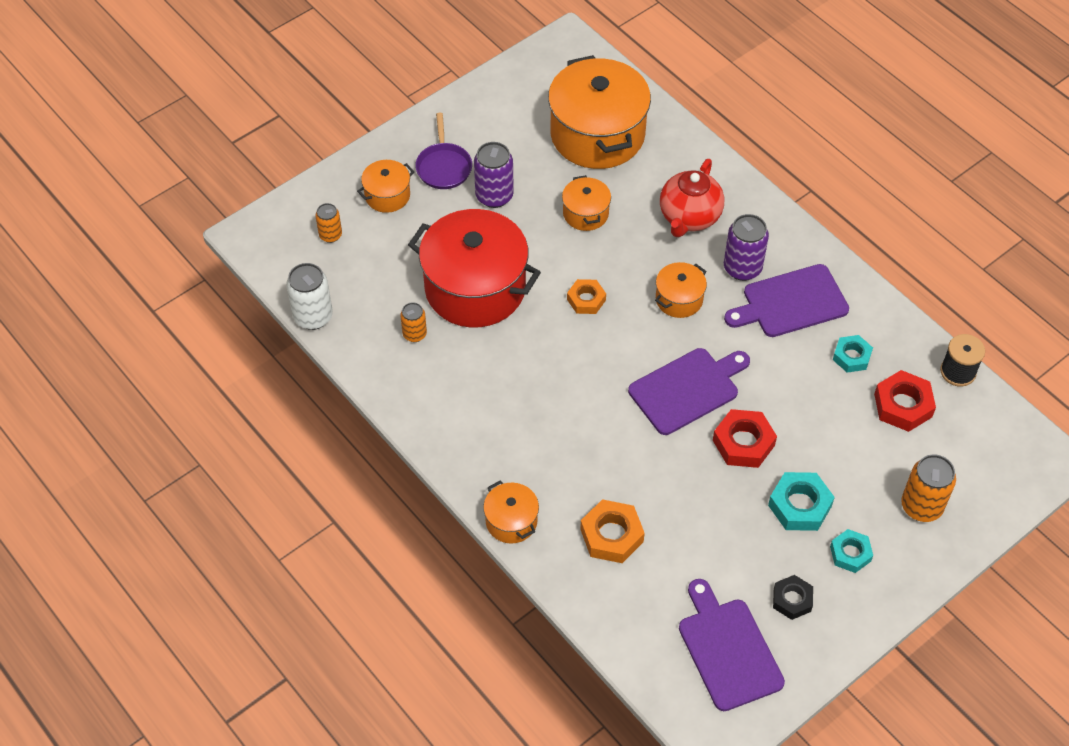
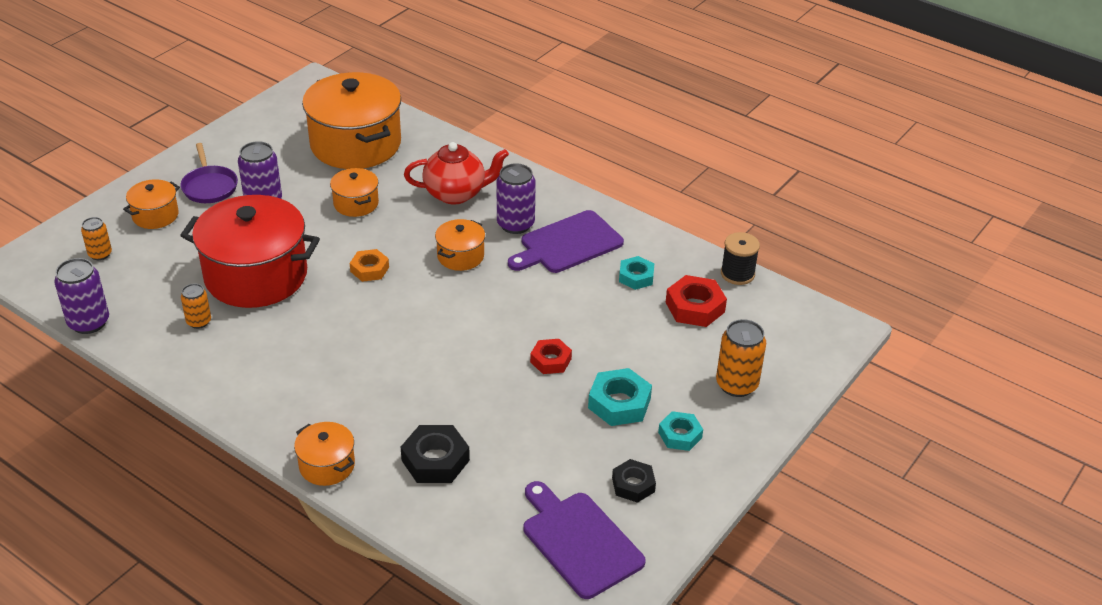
camera: 15 degrees left, 15 degrees down
(313, 316) = (89, 322): white can -> purple can
(611, 535) = (435, 460): orange nut -> black nut
(687, 389) = (485, 325): purple cutting board -> none
(689, 217) = (456, 193): red teapot -> red teapot turned 105 degrees counterclockwise
(743, 443) = (550, 360): red nut -> red nut, size x0.66

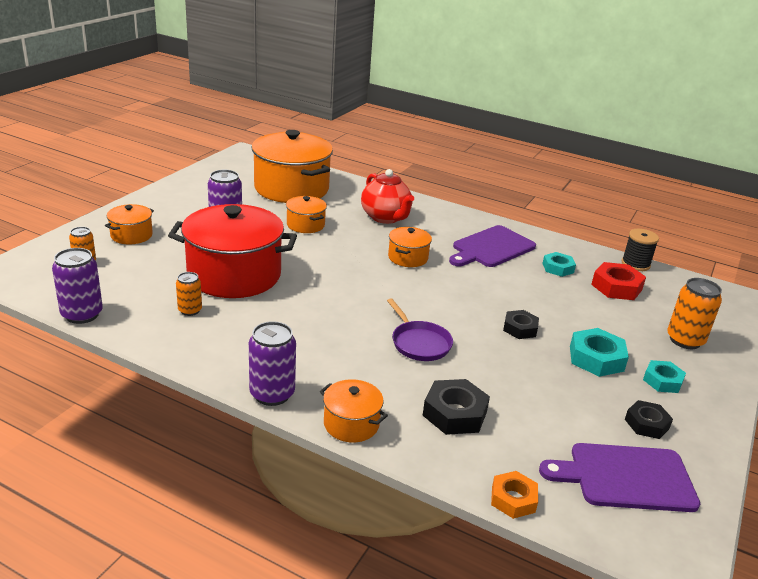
camera: 10 degrees left, 10 degrees down
(209, 186) = (175, 215): purple pan -> purple pan (419, 343)
(369, 269) = (334, 268): orange nut -> orange nut (513, 499)
(456, 193) = (386, 217): red teapot -> red teapot turned 75 degrees clockwise
(515, 224) = (443, 236): purple can -> purple can (272, 394)
(550, 360) = (520, 328): red nut -> black nut
(579, 541) = (626, 477): purple cutting board -> purple cutting board turned 45 degrees counterclockwise

